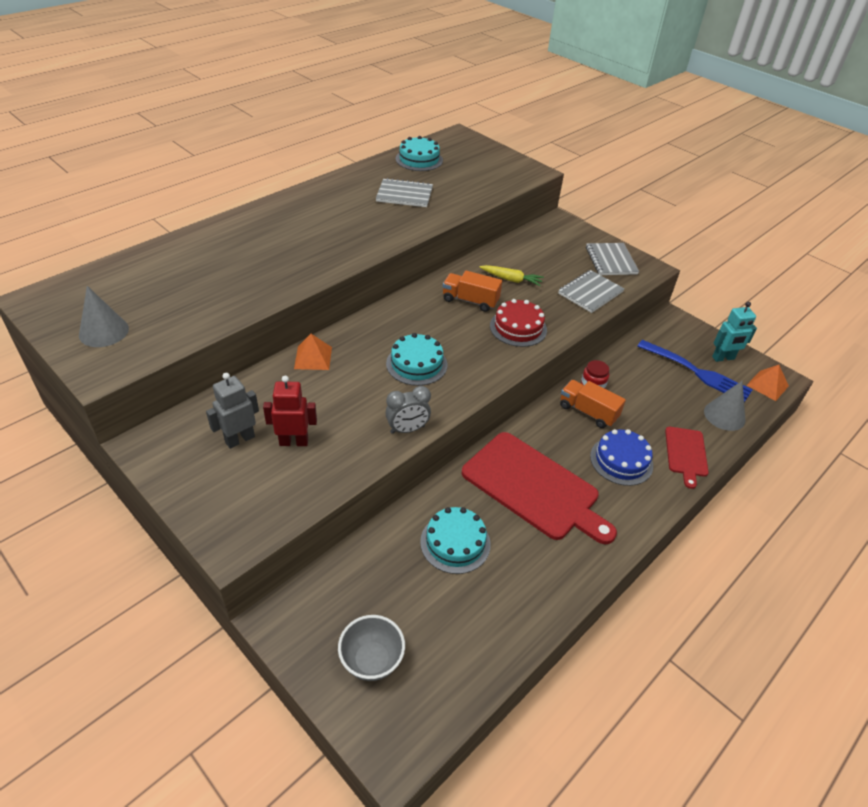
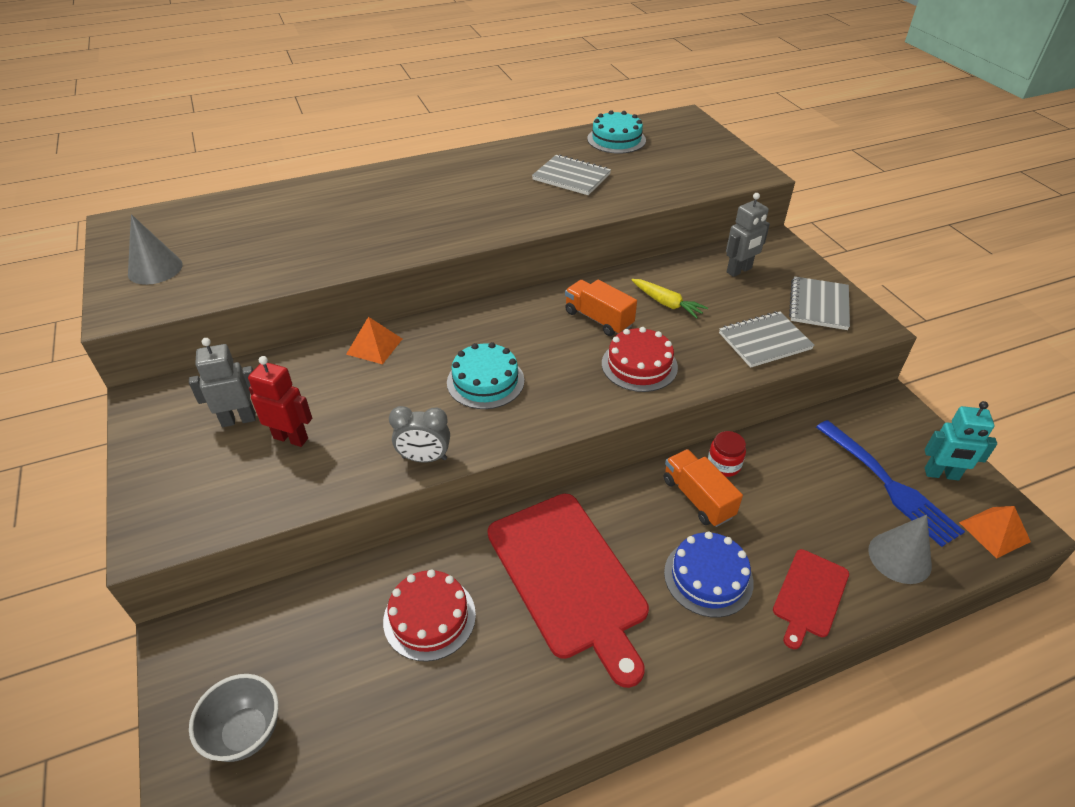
camera: 25 degrees right, 0 degrees up
(455, 543) = (429, 617): turquoise cake -> red cake
(546, 246) = (739, 270): none -> grey robot

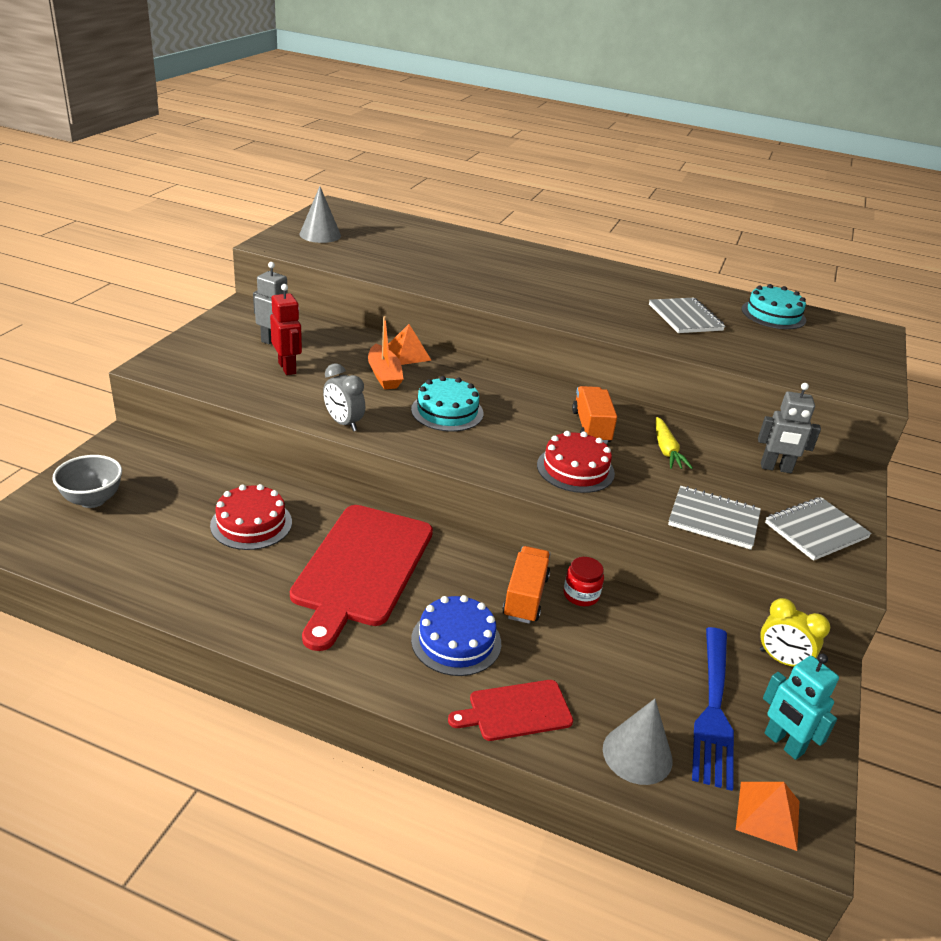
camera: 40 degrees right, 10 degrees down
(386, 382) = (384, 375): none -> orange boat
(871, 415) = (781, 660): none -> yellow clock

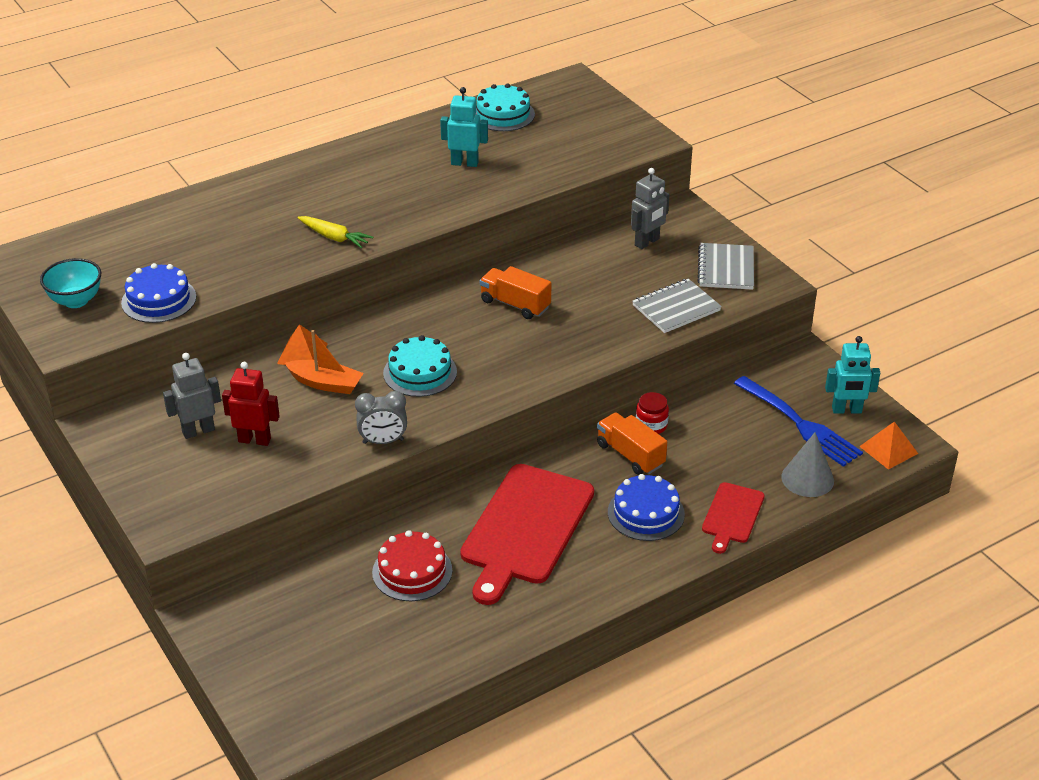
camera: 50 degrees left, 5 degrees up
(92, 500) = (285, 664): grey bowl -> none
(320, 235) = (76, 301): grey cone -> turquoise bowl
(355, 258) = (159, 300): none -> blue cake
(361, 568) = (525, 528): red cutting board -> red cutting board turned 60 degrees clockwise
(575, 469) = (561, 342): red cake -> none
(666, 450) = (579, 282): yellow carrot -> yellow carrot (334, 237)
(685, 318) = (464, 163): grey notebook -> turquoise robot
(781, 660) = (785, 367): yellow clock -> none

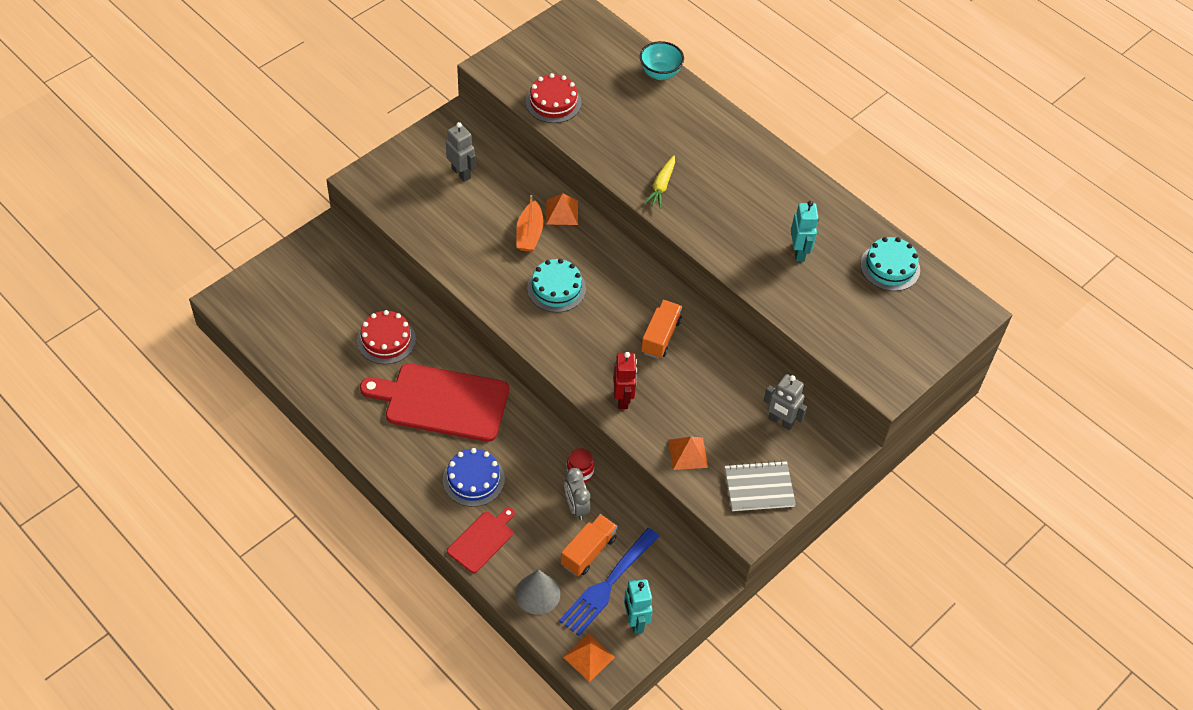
camera: 75 degrees right, 15 degrees up
(76, 301) = (540, 58): turquoise bowl -> turquoise bowl (660, 73)
(159, 300) = (553, 102): blue cake -> red cake
(254, 440) = (458, 206): red robot -> red robot (623, 399)
(383, 441) = (471, 280): grey clock -> grey clock (576, 507)
(630, 455) = (540, 461): orange truck -> orange truck (588, 551)
(676, 308) = (688, 453): grey notebook -> orange pyramid
(732, 515) = (482, 540): red cutting board -> red cutting board turned 120 degrees clockwise

